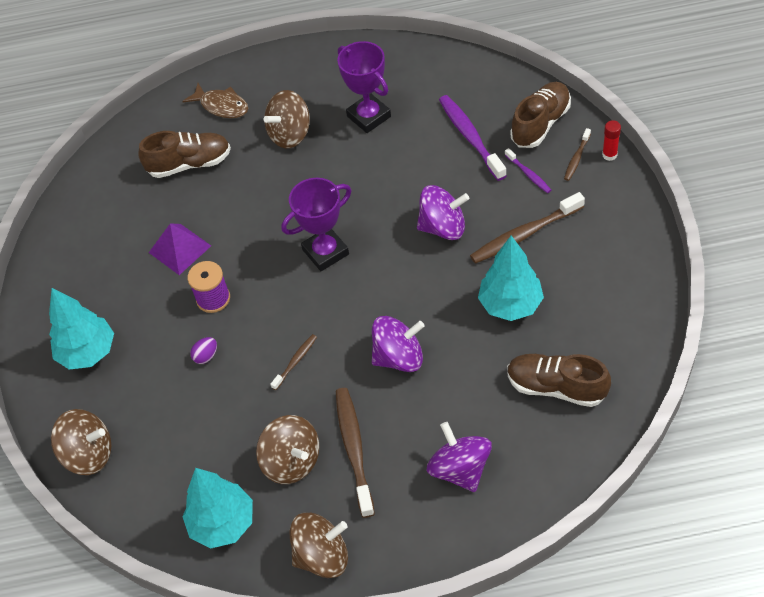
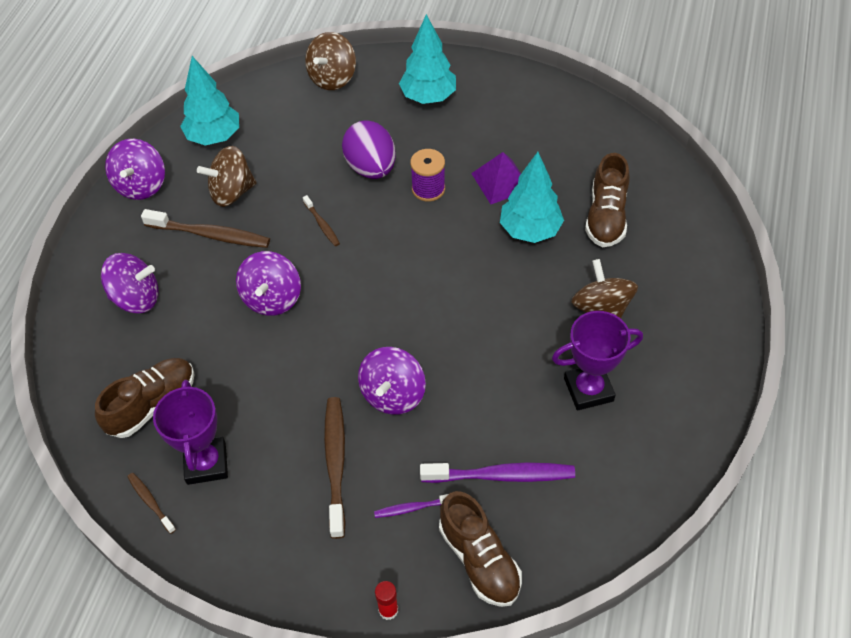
camera: 110 degrees right, 0 degrees up
(206, 356) = (371, 168): purple egg -> purple egg, size x2.40
(221, 106) = (676, 265): brown fish -> none
(322, 555) = (141, 185): brown spinning top -> purple spinning top
(325, 252) = (426, 286): purple trophy -> purple trophy (206, 463)
(510, 305) = (263, 410): turquoise tree -> turquoise tree (530, 230)
(577, 158) = (405, 571): brown toothbrush -> brown toothbrush (151, 502)

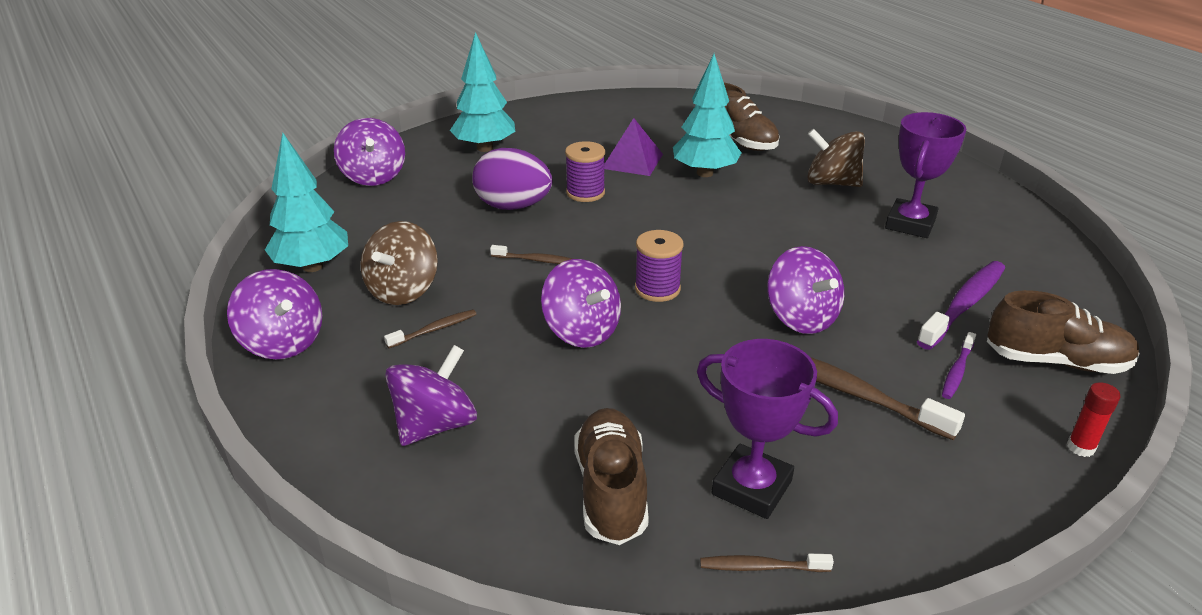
camera: 50 degrees left, 20 degrees down
(210, 235) = (434, 330): brown toothbrush -> brown toothbrush, size x0.52
(332, 78) = (373, 176): brown spinning top -> purple spinning top
(351, 303) = (657, 289): none -> purple spool

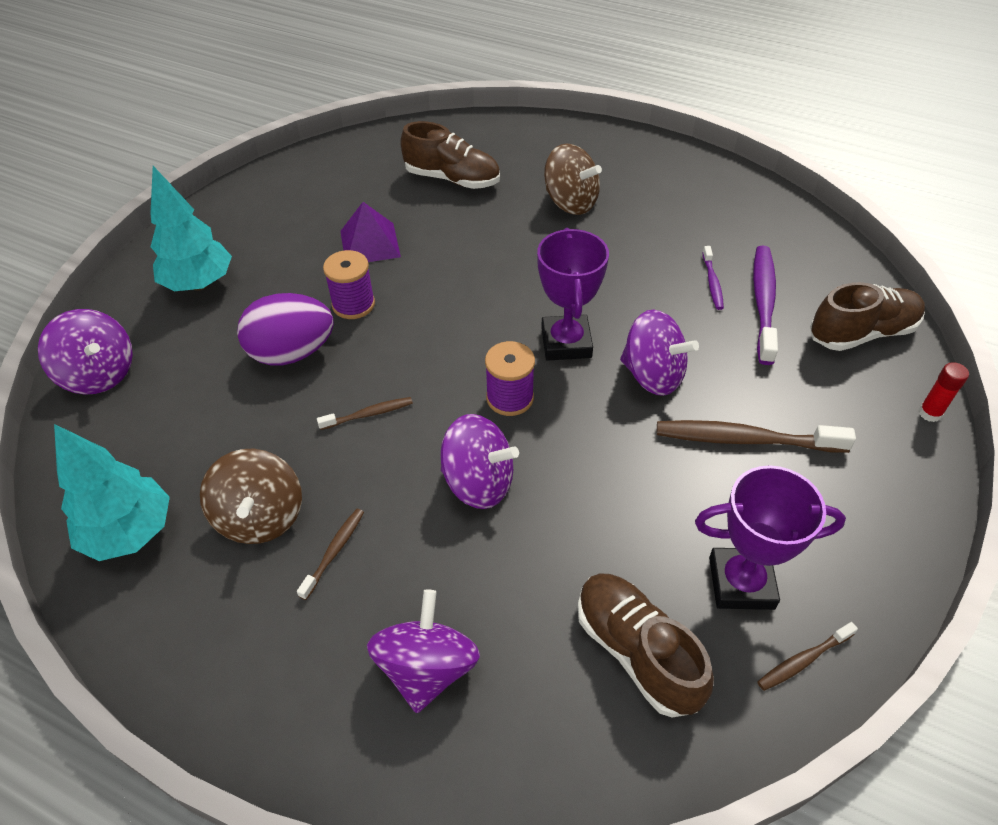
camera: 30 degrees left, 15 degrees up
(283, 342) = (181, 652): purple spinning top -> none
(704, 173) = (450, 233): turquoise tree -> none
(831, 183) = (570, 202): brown spinning top -> brown spinning top turned 135 degrees counterclockwise
(910, 224) = (665, 227): purple trophy -> purple trophy (566, 343)
(957, 371) = (804, 377): purple toothbrush -> purple toothbrush (712, 282)

